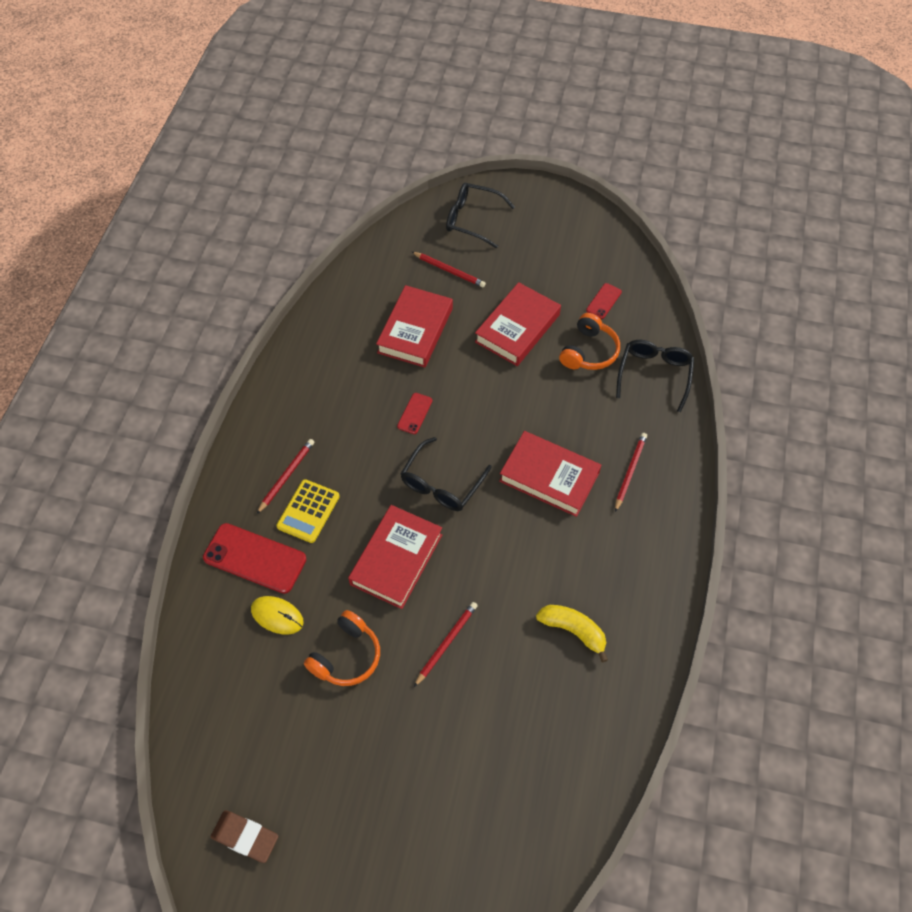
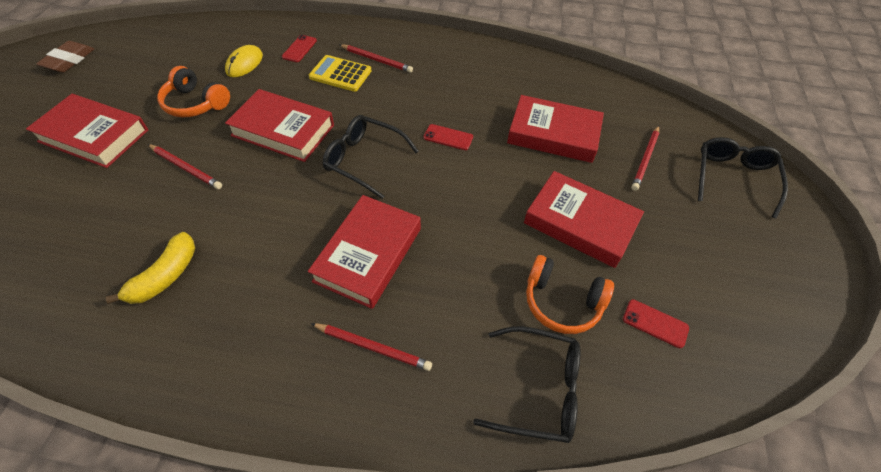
camera: 85 degrees right, 5 degrees down
(255, 558) = (299, 49): red phone -> red phone, size x0.51
(393, 753) = (94, 136): none -> red book

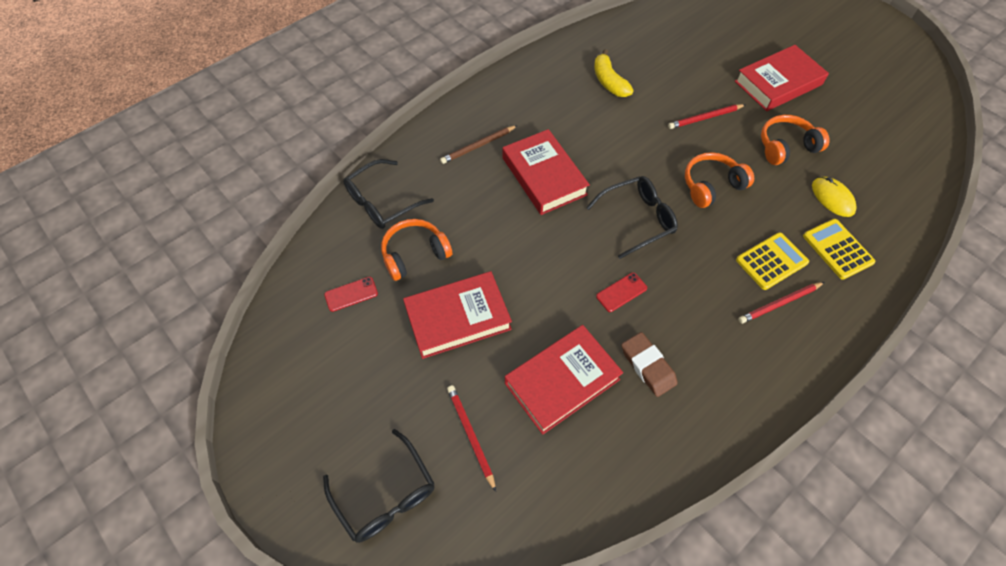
camera: 130 degrees right, 5 degrees up
(69, 60) = (900, 91): brown eraser -> brown eraser (648, 366)
(283, 130) = (711, 186): red book -> orange headphones
(299, 49) = (837, 249): red phone -> yellow calculator
(373, 347) = (478, 146): red pencil -> brown pencil

